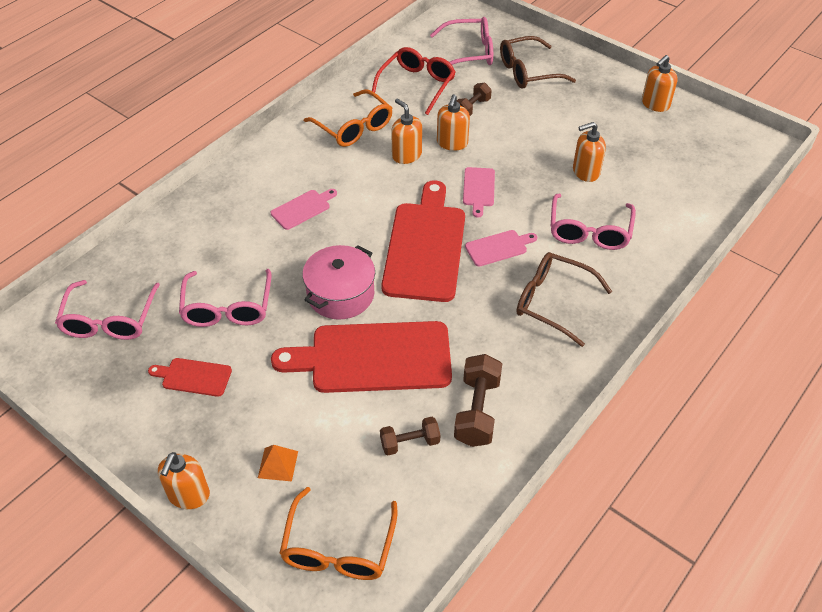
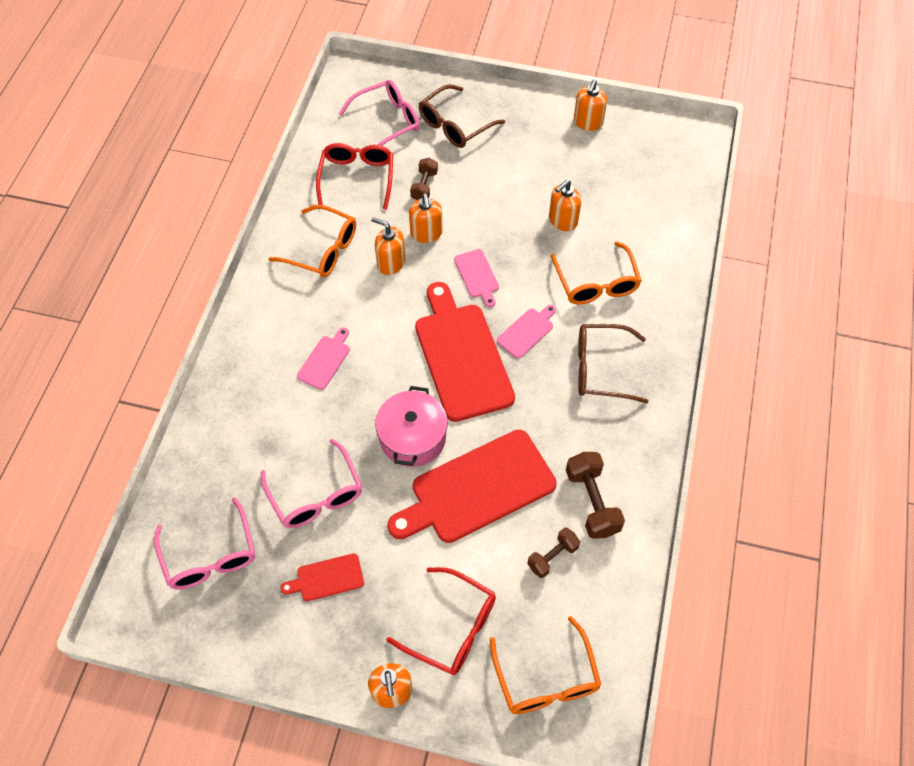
camera: 25 degrees left, 10 degrees up
(278, 464) = (452, 628): orange pyramid -> red glasses
(589, 231) = (596, 283): pink glasses -> orange glasses

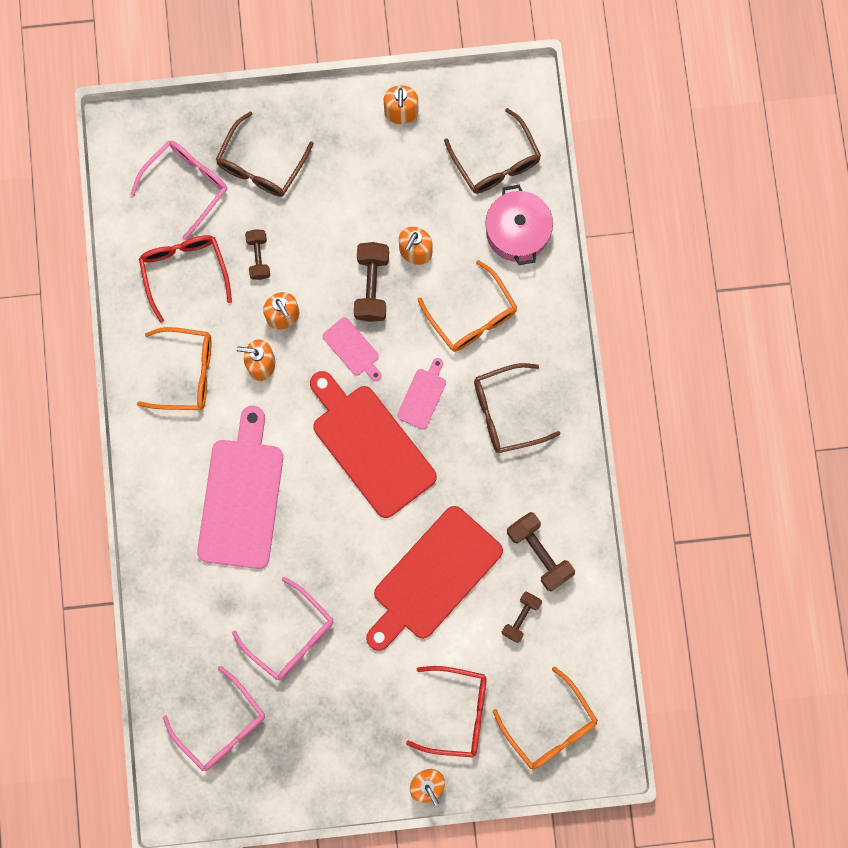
camera: 20 degrees left, 20 degrees up
(325, 360) = (241, 497): pink cutting board -> pink cutting board, size x2.20
(327, 578) = (333, 708): red cutting board -> none
(412, 437) = (356, 547): pink pot -> pink pot (517, 232)
(513, 234) = (371, 286): none -> brown dumbbell
(658, 178) = (496, 162): none -> brown glasses

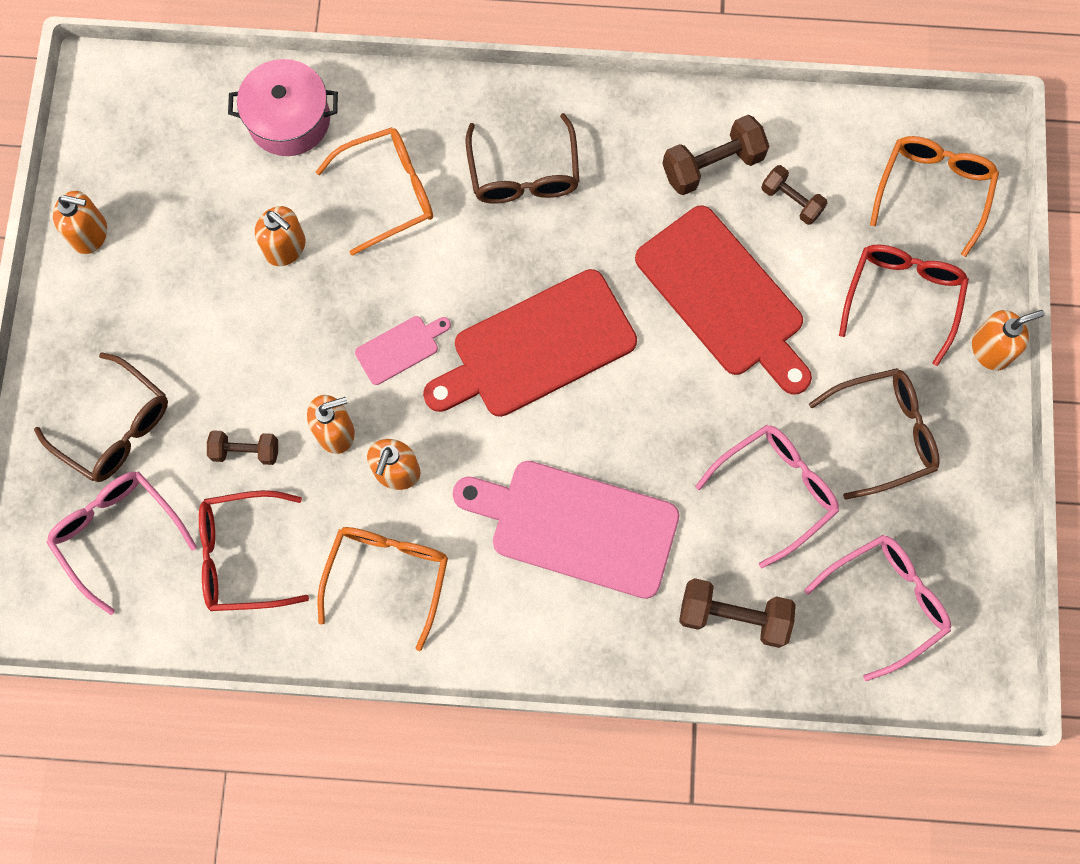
camera: 80 degrees left, 5 degrees down
(371, 286) = (320, 310): brown dumbbell -> brown dumbbell (733, 616)
(423, 396) = (482, 270): pink cutting board -> none
(496, 162) = (189, 129): brown glasses -> brown glasses (883, 434)
(550, 726) = (933, 190): orange glasses -> orange glasses turned 45 degrees counterclockwise

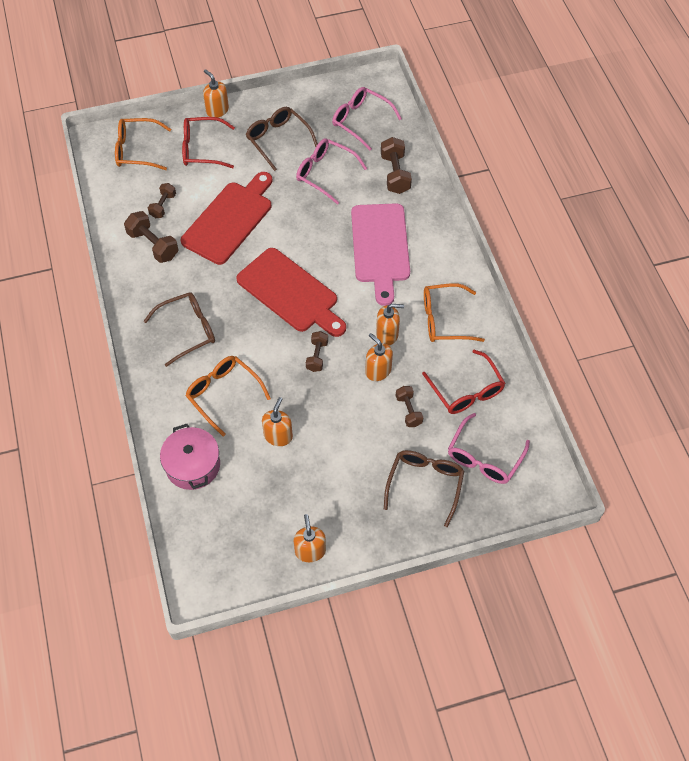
camera: 110 degrees left, 15 degrees down
(400, 348) = (317, 356): pink cutting board -> brown dumbbell

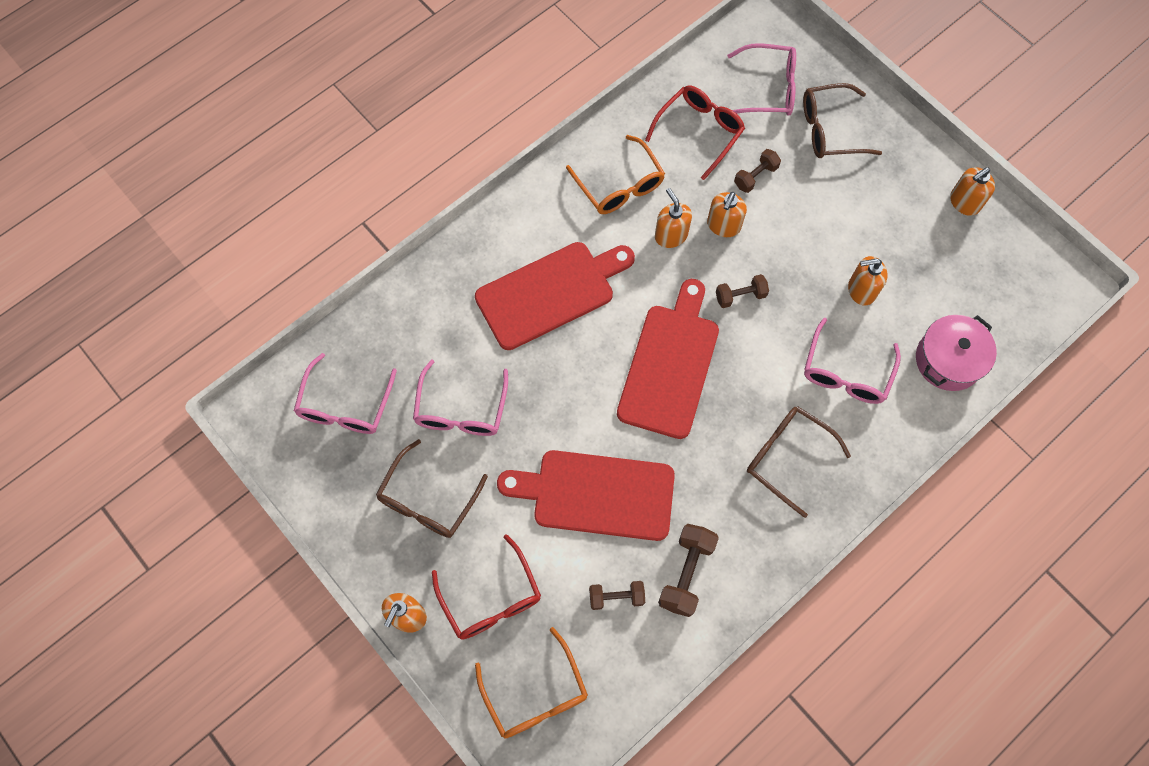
camera: 115 degrees left, 10 degrees up
(223, 394) = (846, 372): orange glasses -> pink glasses
(380, 247) = (550, 293): pink cutting board -> red cutting board
(395, 174) = (423, 323): brown dumbbell -> none

